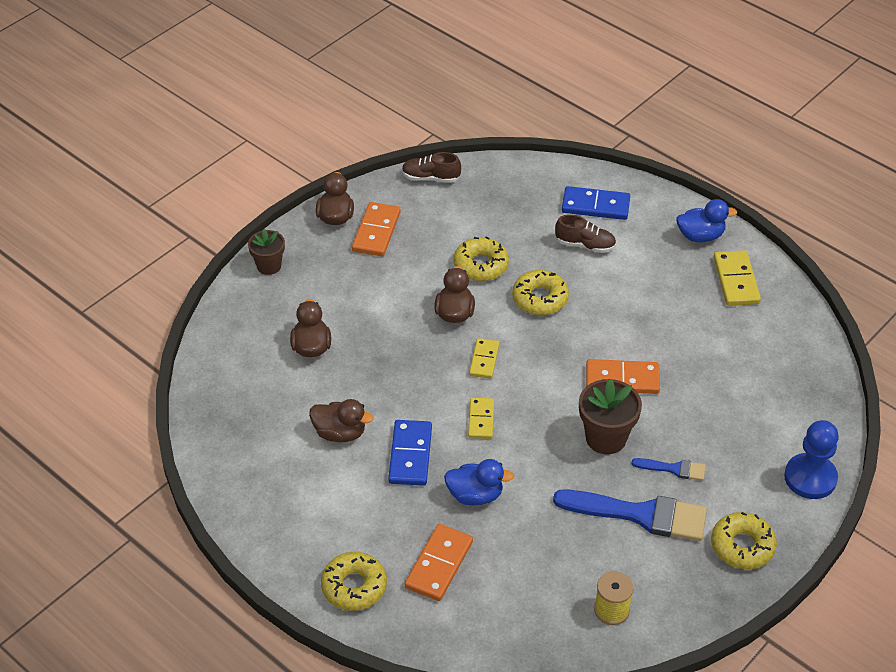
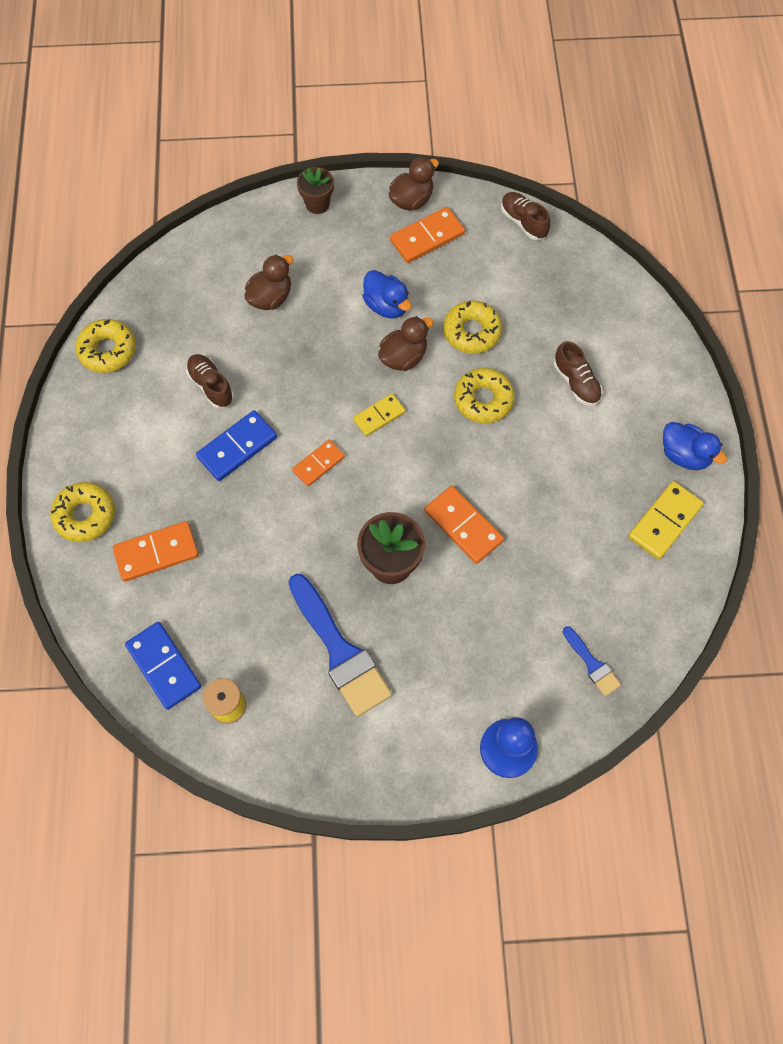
camera: 45 degrees right, 20 degrees up
(340, 433) = (211, 386): brown duck -> brown shoe
(475, 495) = (243, 522): blue duck -> blue duck (386, 306)
(481, 420) = (318, 464): yellow domino -> orange domino
(595, 206) = (628, 354): blue domino -> blue domino (164, 666)
(673, 469) = (410, 638): blue brush -> blue brush (592, 664)
(742, 546) = (383, 752): yellow donut -> yellow donut (108, 350)

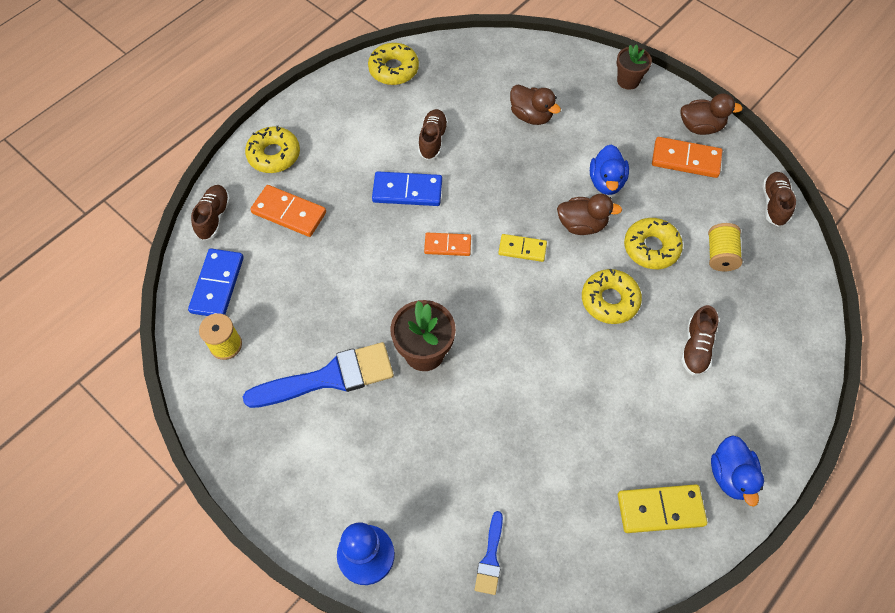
camera: 45 degrees right, 5 degrees down
(94, 615) = (214, 217): none -> brown shoe
(271, 298) = (531, 116): brown duck -> brown duck turned 45 degrees clockwise
(340, 651) = (329, 377): blue brush -> blue brush turned 120 degrees counterclockwise
(463, 526) = (501, 373): orange domino -> none
(525, 295) = (720, 255): none -> yellow spool

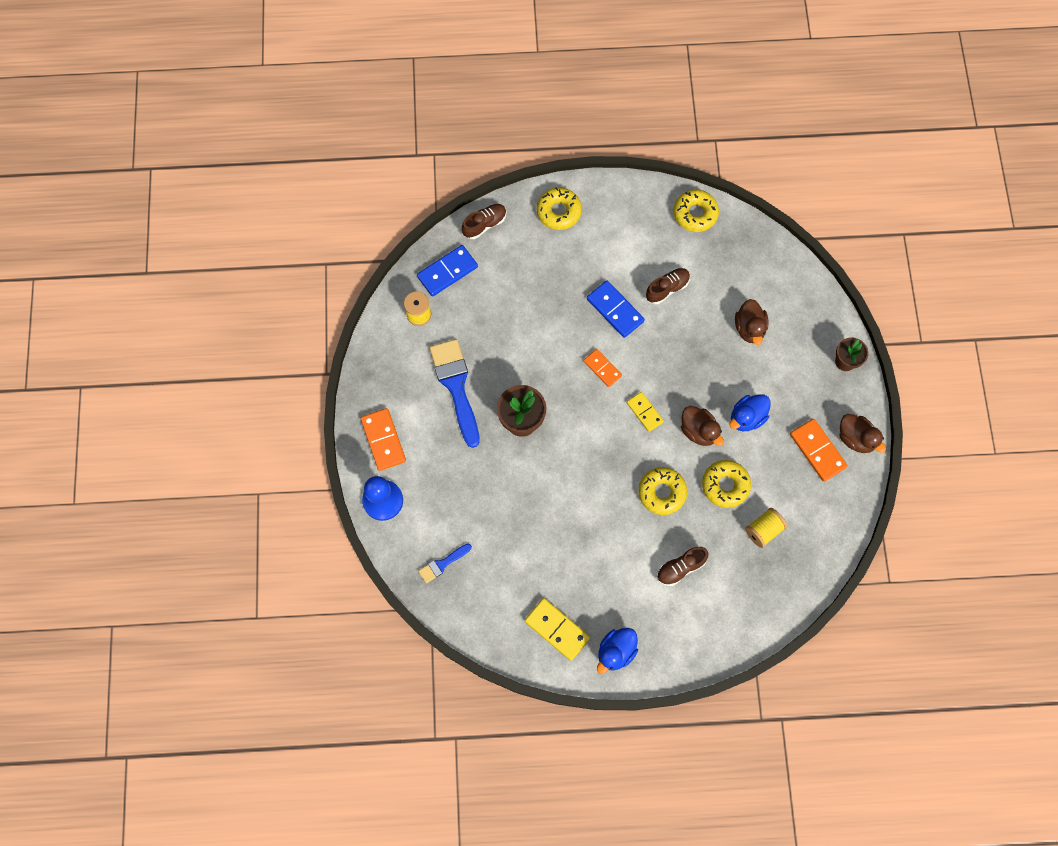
camera: 45 degrees right, 10 degrees up
(289, 212) = (530, 261): orange domino -> orange domino (383, 440)
(329, 377) = (456, 386): blue brush -> blue brush turned 135 degrees counterclockwise
(774, 204) = (839, 532): brown shoe -> none

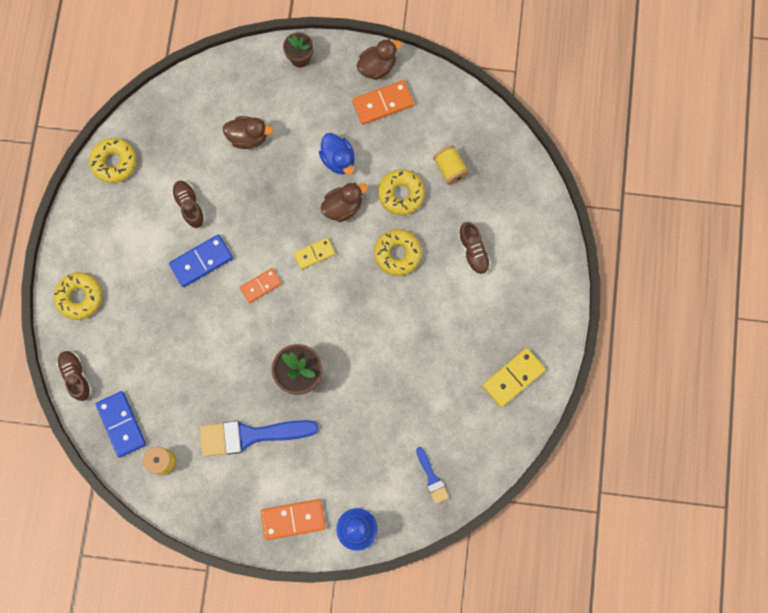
camera: 80 degrees left, 5 degrees up
(616, 651) = (542, 327): blue duck -> none

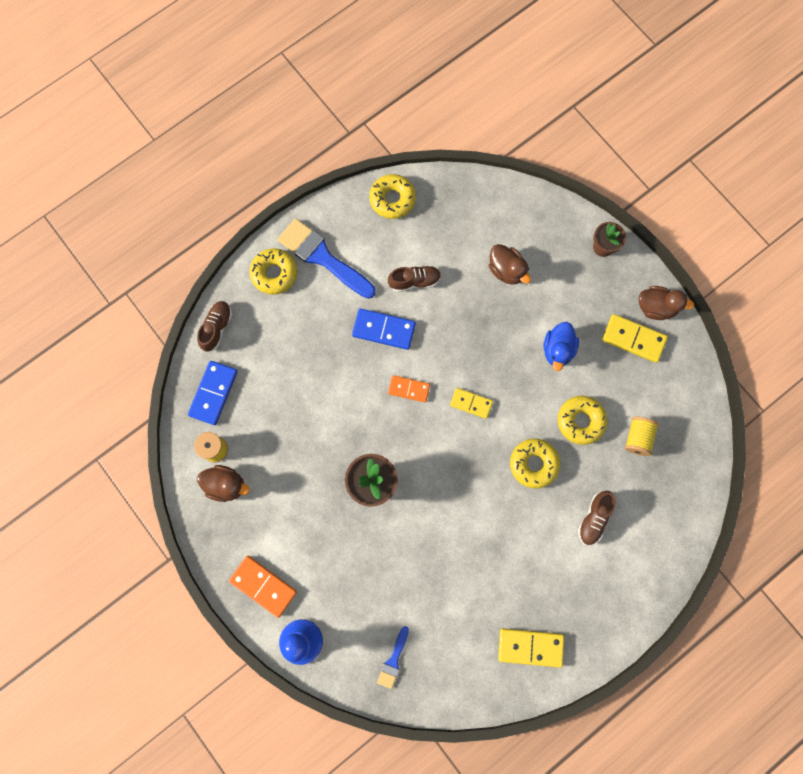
camera: 45 degrees right, 0 degrees up
(189, 206) = (414, 281): brown shoe -> brown shoe turned 60 degrees clockwise
(250, 435) = (293, 492): blue brush -> blue brush (322, 257)
(343, 207) = (527, 389): brown duck -> brown duck (226, 485)
(383, 103) = (633, 339): orange domino -> yellow domino

